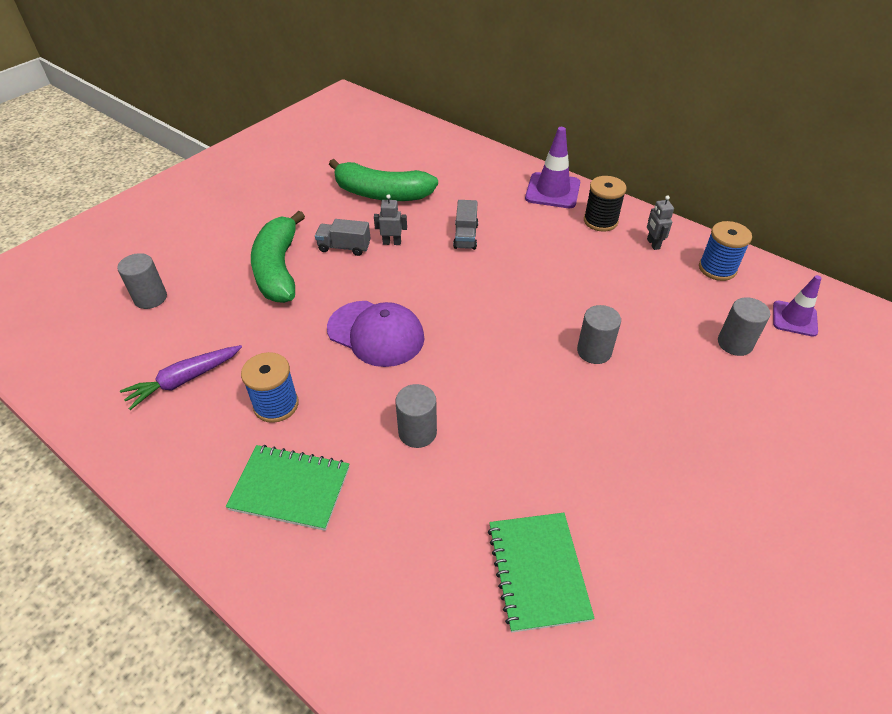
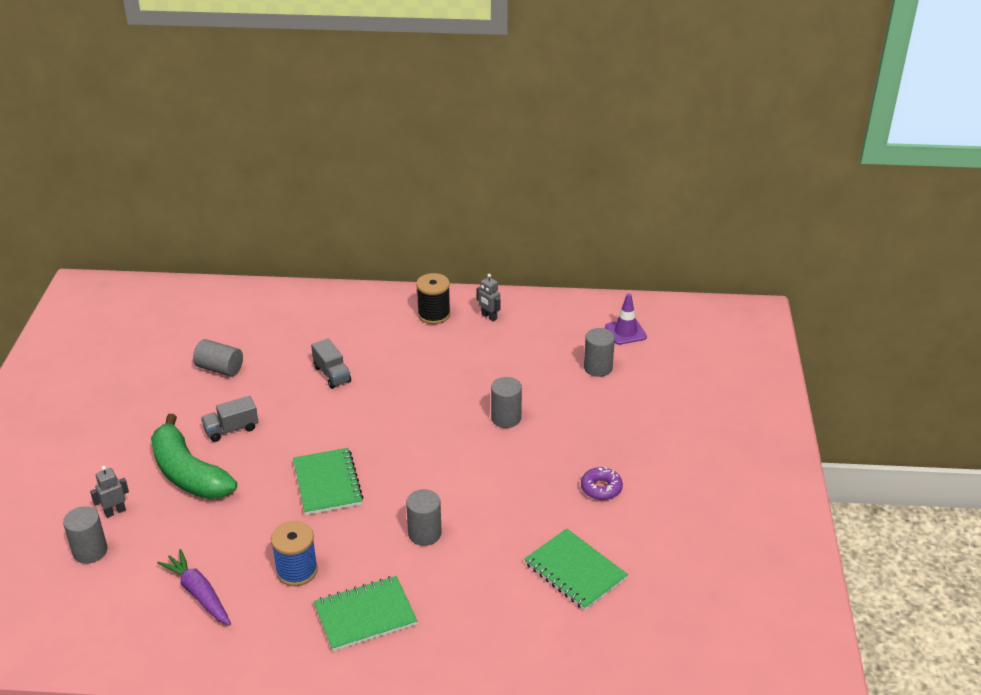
camera: 35 degrees left, 10 degrees down
(184, 380) = (198, 593): purple carrot -> purple carrot turned 120 degrees clockwise
(376, 333) = (327, 483): purple cap -> green notebook
(381, 194) = (220, 368): green banana -> grey cylinder
(392, 242) = (271, 407): grey robot -> grey robot (115, 512)
(552, 191) = (373, 304): purple traffic cone -> none
(642, 484) = (601, 488): none -> purple donut
(717, 269) = (549, 317): blue spool -> none

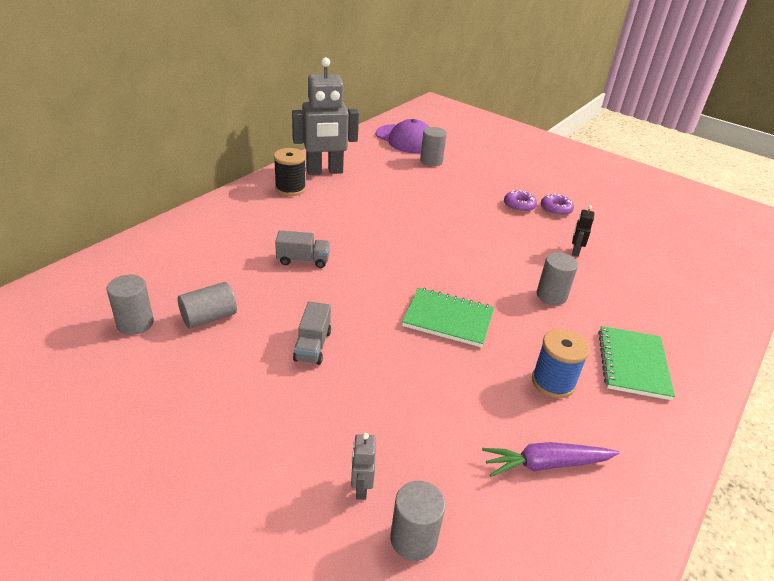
camera: 60 degrees left, 0 degrees up
(188, 473) = (351, 401): green banana -> none
(489, 317) = (324, 171): grey robot -> grey robot, size x2.42
(506, 418) = (448, 211): grey cylinder -> grey cylinder (135, 323)
(525, 527) = (575, 251): none -> black robot
(575, 571) = (633, 251): green notebook -> none
(576, 460) = (519, 205): none -> purple donut
(625, 332) = (405, 139): purple traffic cone -> purple cap

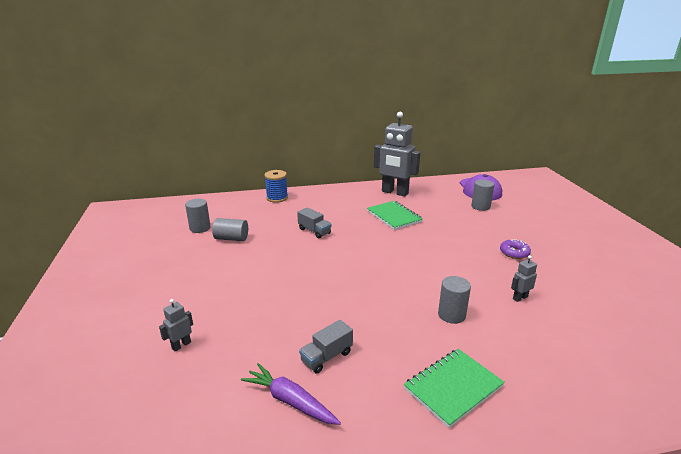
camera: 45 degrees right, 10 degrees down
(290, 188) = (360, 195): black spool -> none
(312, 346) = (258, 272): grey truck -> grey truck (326, 357)
(413, 539) = (167, 383): grey cylinder -> none
(448, 319) = (353, 294): green notebook -> green notebook (394, 216)
(553, 382) = (369, 362): blue spool -> blue spool (277, 198)
(555, 209) = (546, 266): purple donut -> none
(575, 251) = (520, 298): black robot -> grey robot

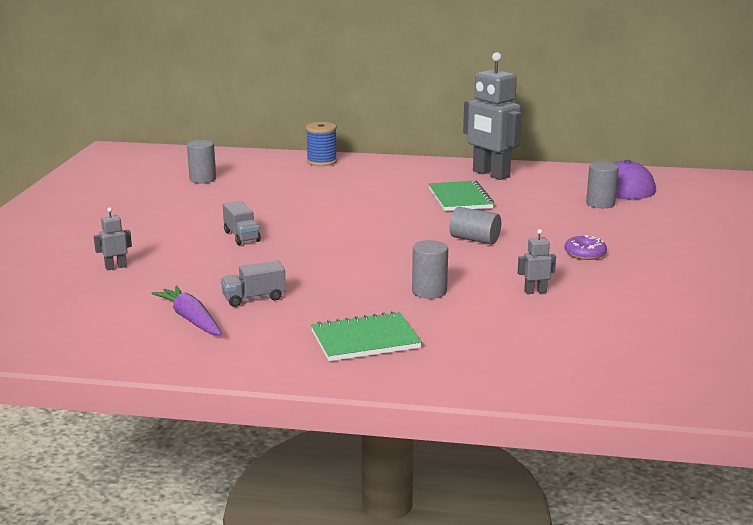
camera: 20 degrees right, 5 degrees down
(231, 238) = (232, 193): grey cylinder -> grey cylinder (474, 239)
(314, 231) = (339, 199): grey truck -> grey truck (241, 236)

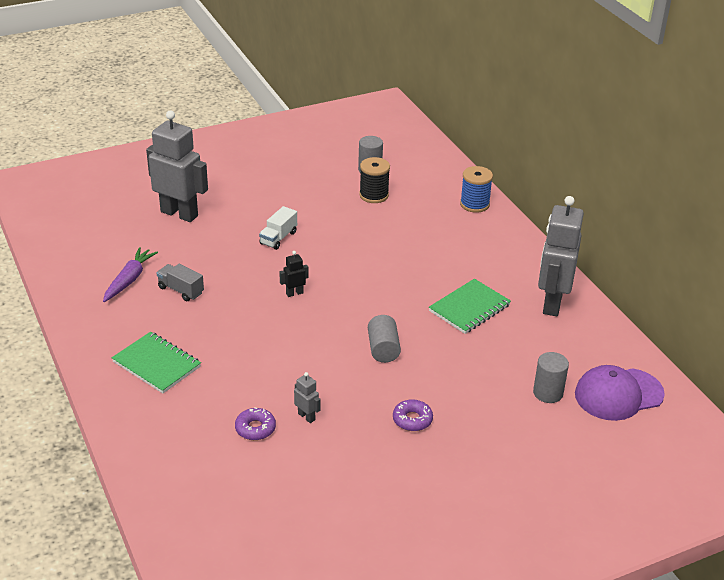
camera: 55 degrees right, 15 degrees up
(116, 267) = (179, 213): grey robot -> grey robot, size x2.42
(241, 236) = (278, 238): grey truck -> white truck
(244, 187) = (374, 195): none -> black spool
(341, 251) = (294, 293): none -> black robot
(429, 291) = (260, 363): grey cylinder -> none
(528, 317) = (255, 428): none -> purple donut

